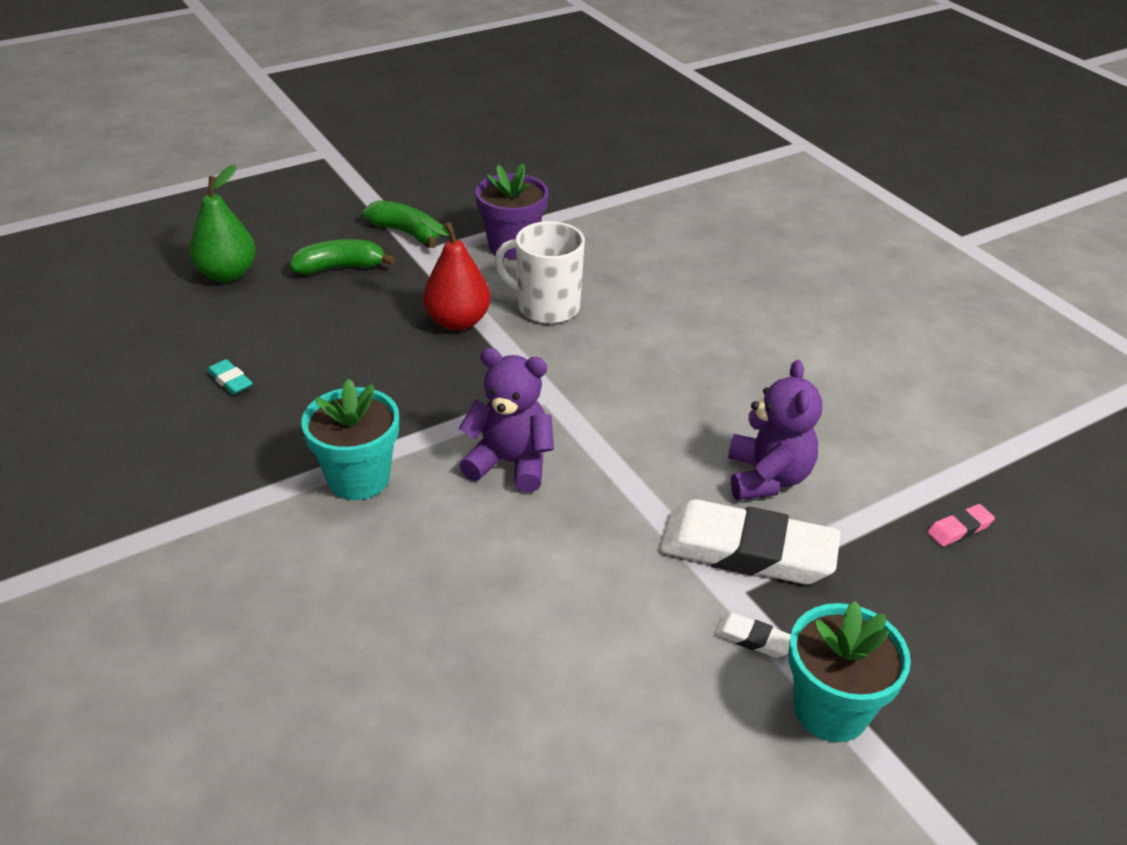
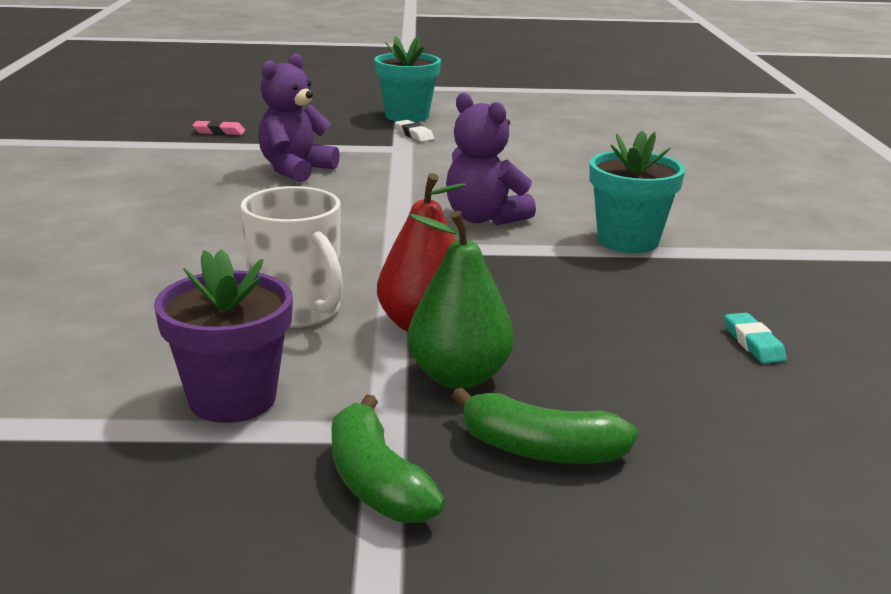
camera: 150 degrees left, 15 degrees down
(227, 274) = (754, 502): green pear -> green pear (459, 376)
(747, 551) = (366, 153): white eraser -> none

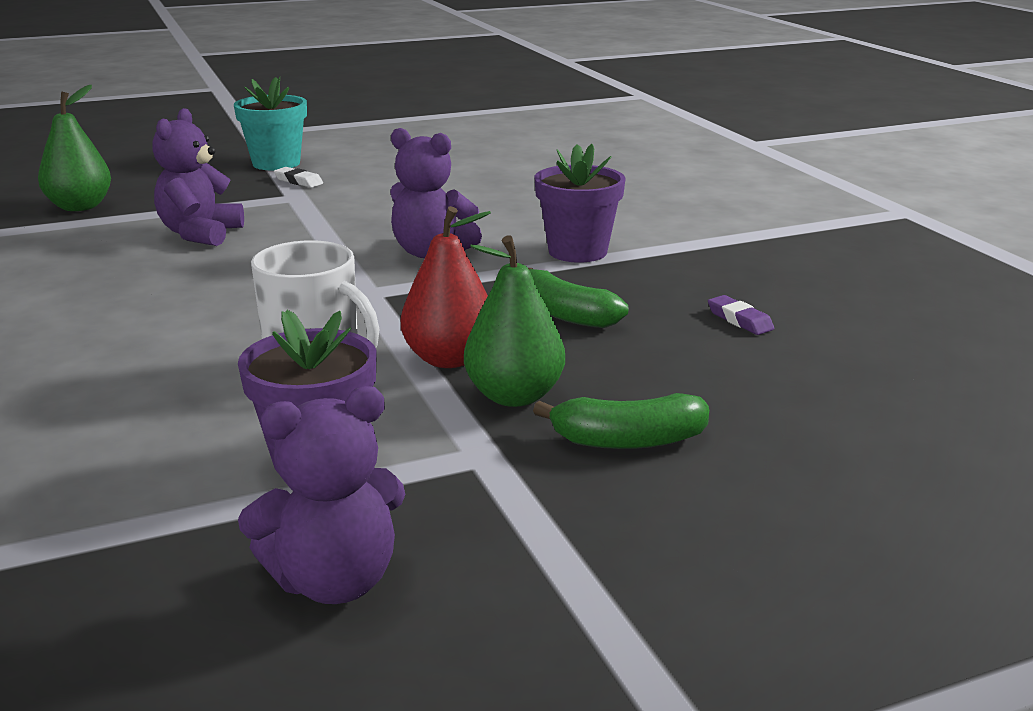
camera: 20 degrees left, 0 degrees up
(154, 526) = (334, 581): none -> purple teddy bear
(219, 132) = (80, 207): pink eraser -> green pear
(376, 482) = (508, 497): green banana -> green banana (565, 314)
(628, 241) = (577, 251): turquoise flower pot -> purple flower pot
(753, 343) = (739, 320): turquoise eraser -> purple eraser

